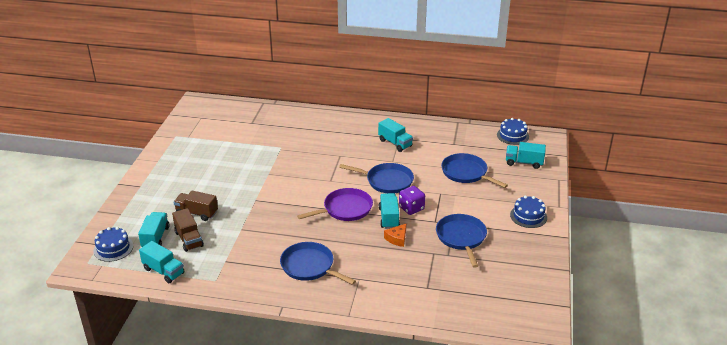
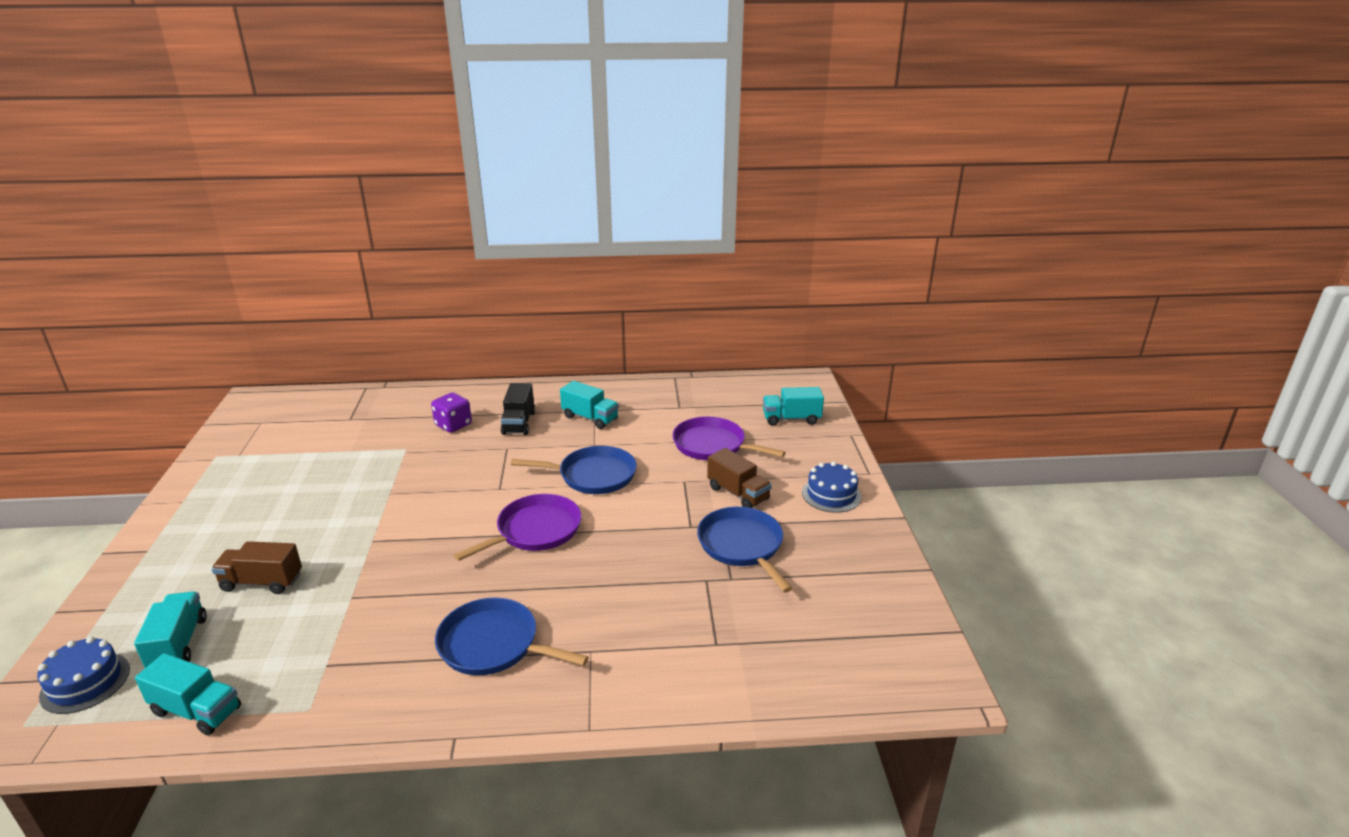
camera: 15 degrees left, 5 degrees down
(189, 239) = (248, 634): brown truck -> brown truck (738, 494)
(350, 140) = (519, 423): none -> black truck
(389, 218) = (613, 533): turquoise truck -> none
(397, 238) = (637, 566): orange cheese -> none
(411, 208) = (645, 512): purple dice -> purple dice (453, 425)
(466, 173) = (712, 445): blue pan -> purple pan
(512, 135) = (760, 385): blue cake -> none

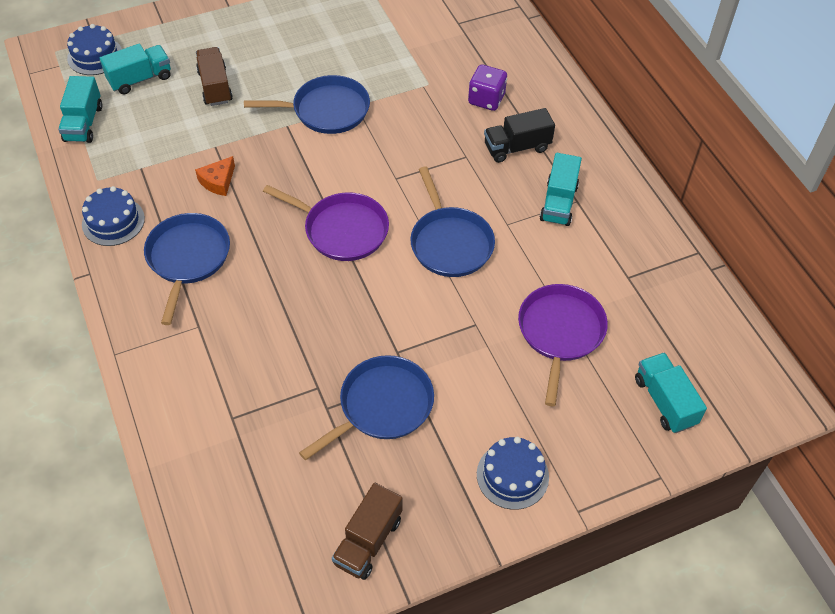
camera: 70 degrees right, 25 degrees up
(378, 511) = (327, 110): none -> blue pan
(389, 703) = (113, 221): none -> blue cake
(404, 603) = (218, 181): none -> orange cheese
(738, 494) = (473, 381): brown truck -> brown truck (368, 541)

